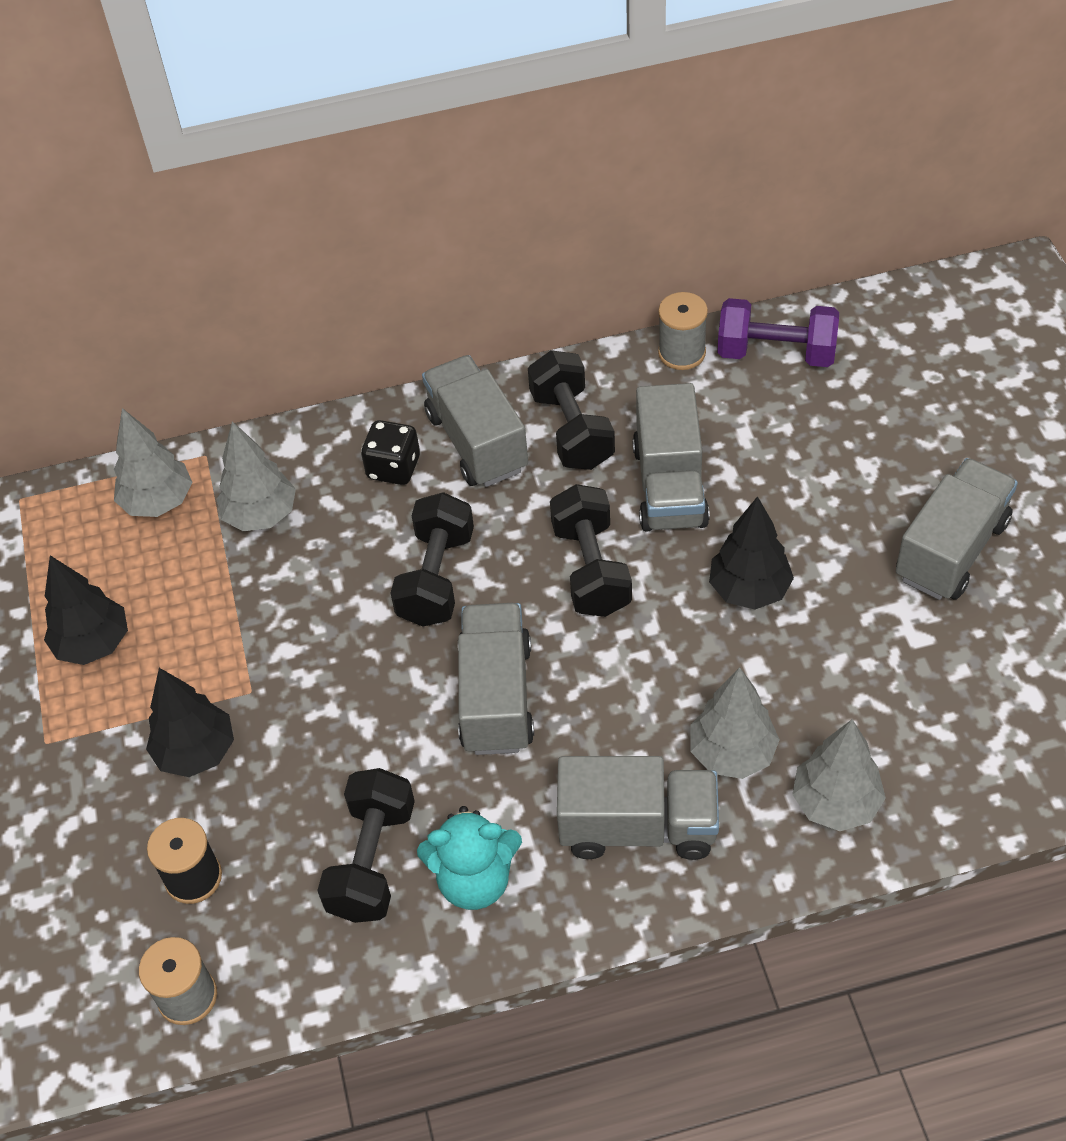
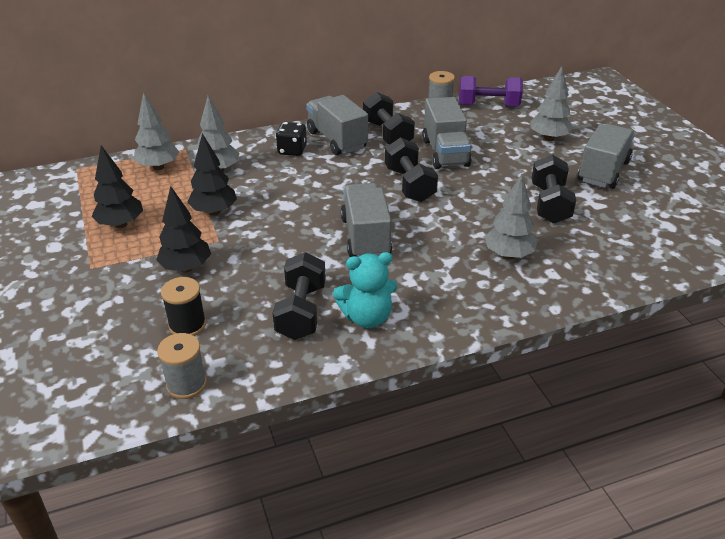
camera: 10 degrees left, 15 degrees down
(436, 578) = (322, 191): black dumbbell -> black dumbbell (549, 204)
(638, 827) = (461, 289): grey truck -> none
(749, 590) = (499, 190): black tree -> black tree (214, 212)
(835, 803) = (575, 273): grey tree -> grey tree (548, 138)

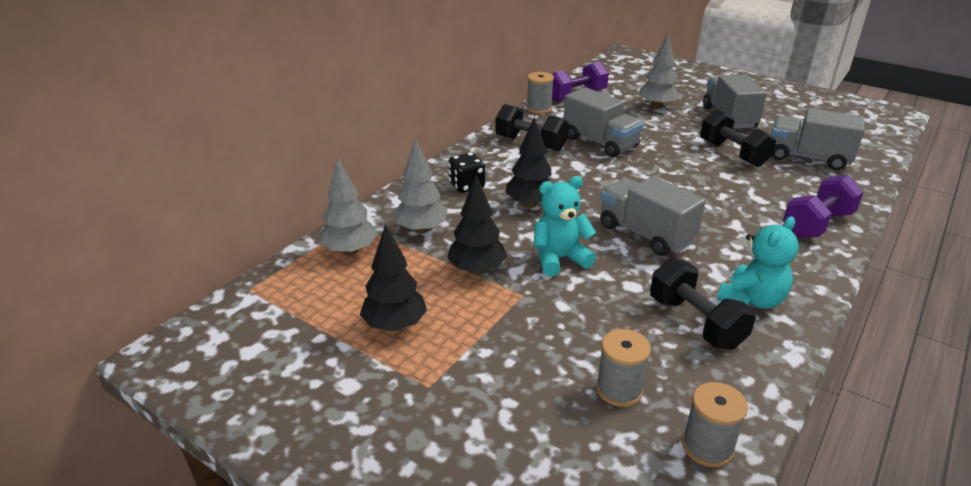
camera: 35 degrees left, 5 degrees down
(186, 268) = (532, 335): black tree -> black tree (530, 204)
(187, 325) = (619, 389): black spool -> grey spool
(277, 228) = (559, 259): none -> turquoise teddy bear
(337, 140) = (494, 163): grey truck -> grey truck (808, 157)
(409, 185) = (612, 177): black dumbbell -> none
(508, 255) = (767, 202): grey tree -> none
(523, 290) = (817, 224): none -> purple dumbbell

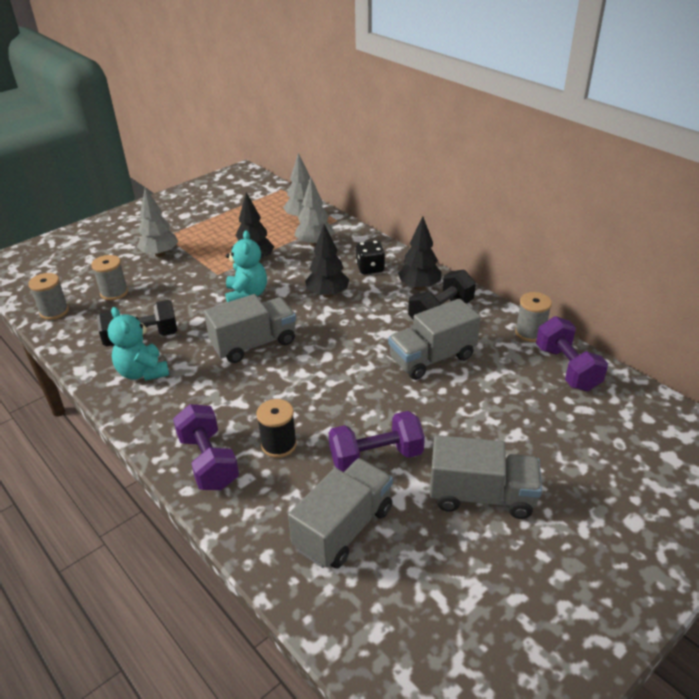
camera: 105 degrees right, 5 degrees up
(395, 325) = (220, 229): black tree -> black tree (419, 287)
(657, 106) = (528, 433): grey tree -> grey tree (160, 254)
(733, 154) = (376, 457): black dumbbell -> purple dumbbell
(763, 195) = (279, 444): none -> black spool

